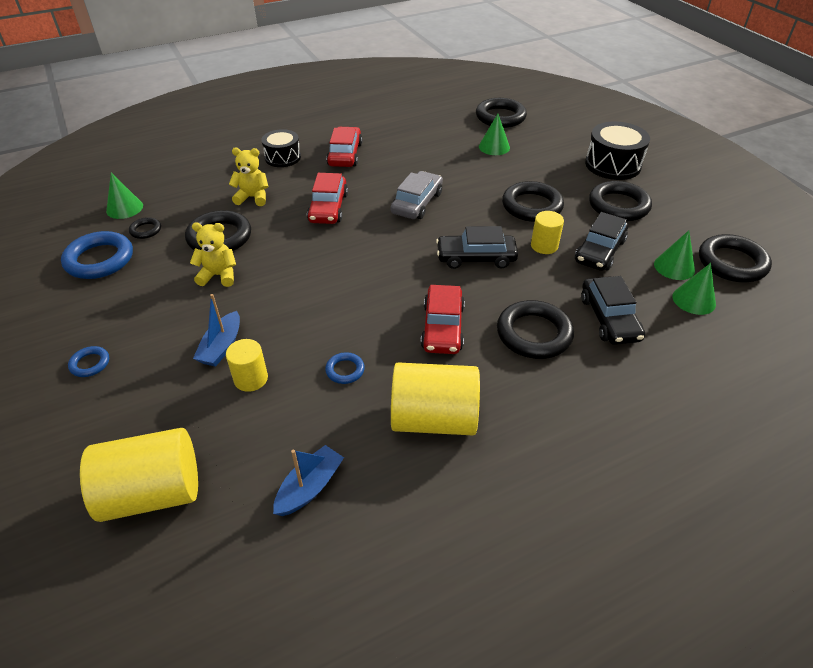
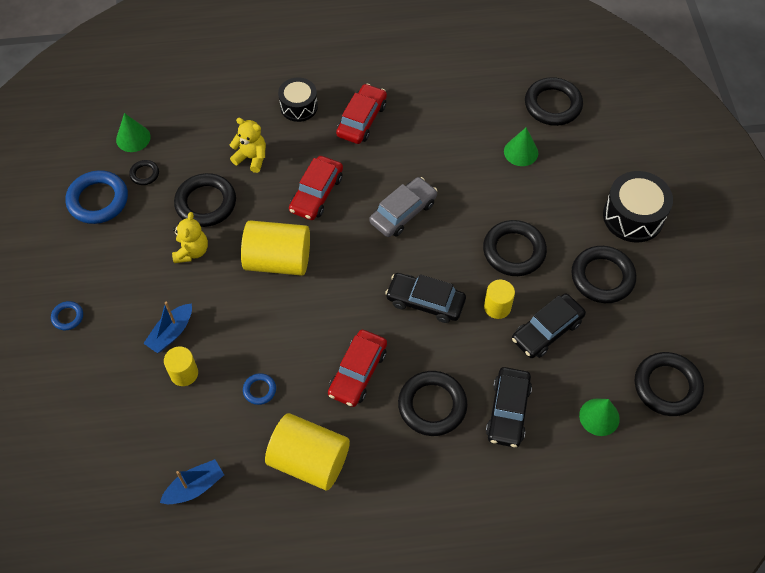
camera: 20 degrees right, 15 degrees up
(153, 492) = (86, 452): yellow cylinder -> yellow cylinder (278, 260)
(219, 275) = (192, 251): yellow teddy bear -> yellow teddy bear turned 75 degrees clockwise
(674, 267) = (607, 373): green cone -> none

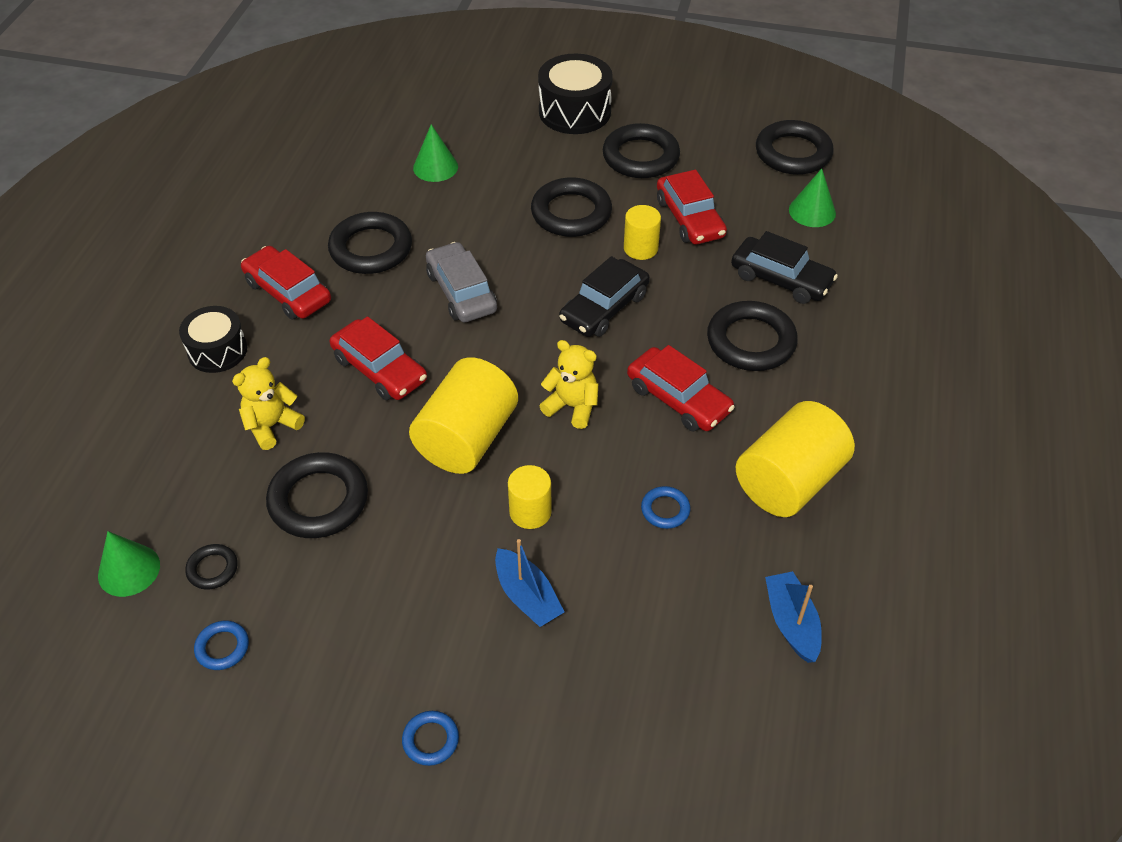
camera: 70 degrees left, 10 degrees down
(98, 200) = (222, 647): blue ring -> blue ring, size x0.49
(184, 373) = (603, 595): yellow cylinder -> yellow cylinder (530, 512)
(192, 251) = (395, 538): yellow teddy bear -> yellow teddy bear (572, 406)
(547, 330) = (689, 218): black car -> red car
(552, 105) = (385, 123): black ring -> black ring (371, 248)

